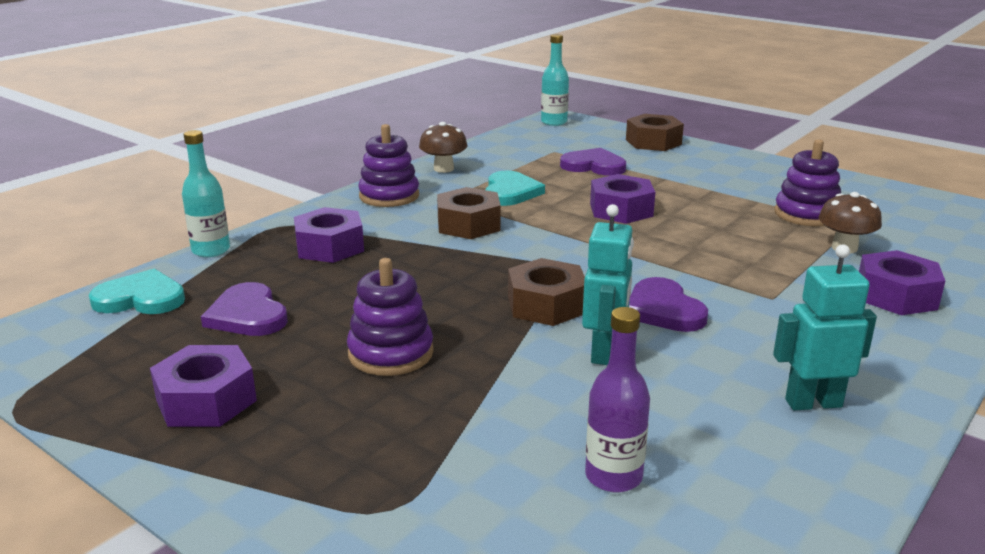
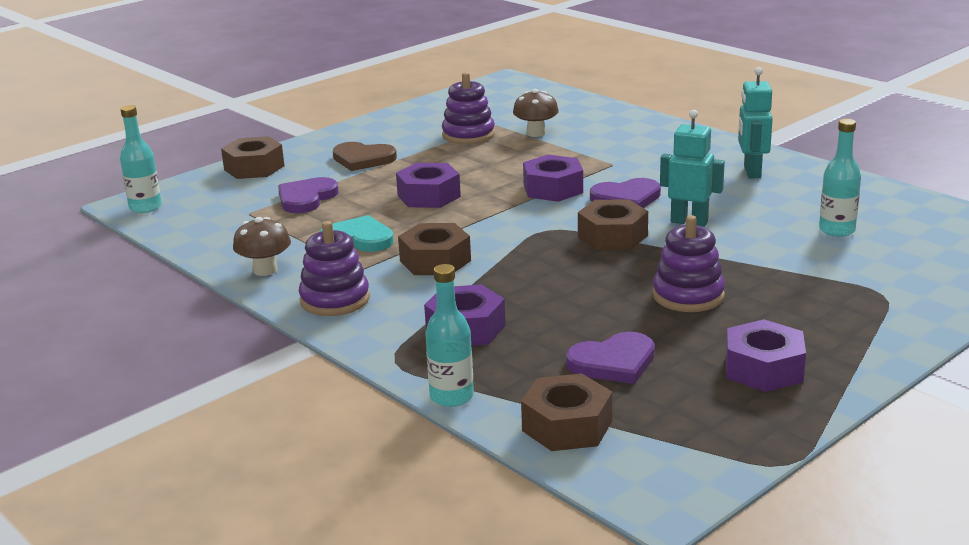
camera: 80 degrees left, 0 degrees up
(141, 298) = (567, 426): turquoise heart -> brown nut
(613, 476) = (837, 230): purple bottle -> turquoise bottle
(700, 176) = (363, 159): none -> brown heart
(896, 296) = (615, 131): purple nut -> purple nut (553, 189)

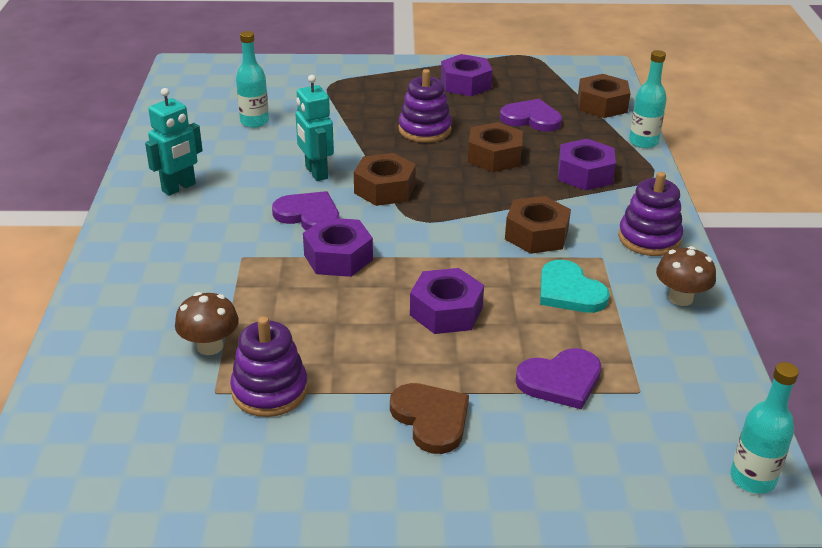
camera: 140 degrees left, 10 degrees up
(254, 168) = (567, 487): brown nut -> brown nut (494, 156)

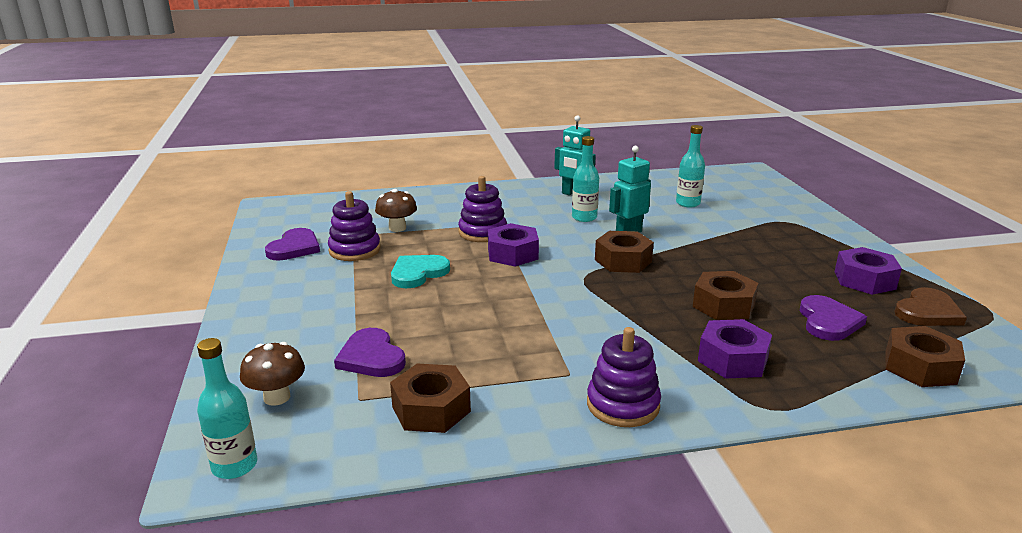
camera: 80 degrees right, 10 degrees down
(309, 215) = (564, 237): purple heart -> purple heart (294, 248)
(425, 130) = (743, 268): purple stacking toy -> purple stacking toy (482, 232)
(431, 419) = (325, 305): brown heart -> brown heart (927, 312)
(446, 311) = (455, 301): purple nut -> none
(536, 235) = (591, 335): brown nut -> brown nut (431, 409)
(569, 291) = (503, 357): turquoise heart -> turquoise heart (418, 273)
(643, 142) = (851, 400): turquoise bottle -> turquoise bottle (584, 217)
(680, 298) = (514, 426): brown mushroom -> brown mushroom (277, 397)

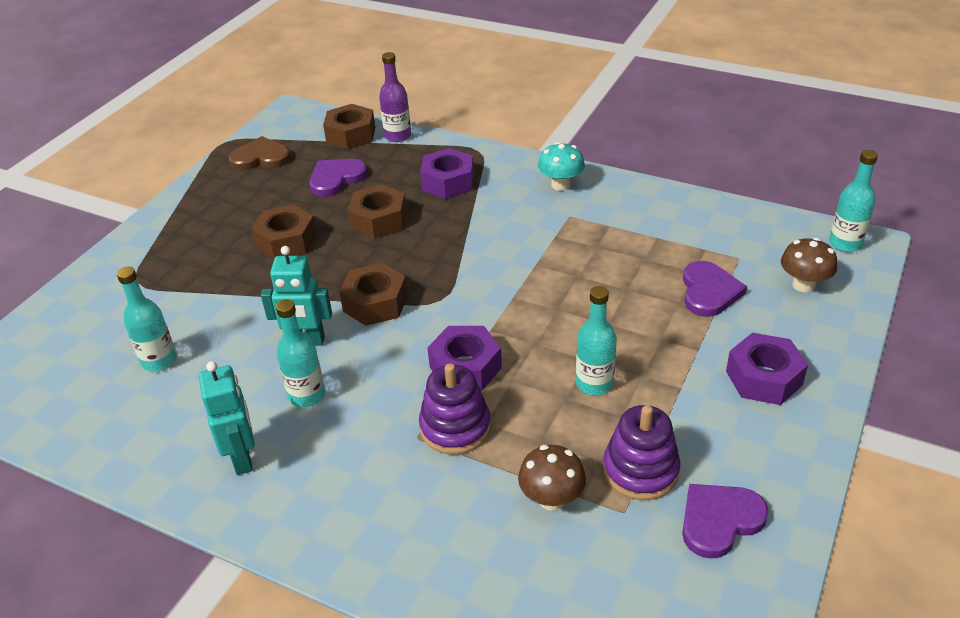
camera: 140 degrees left, 15 degrees up
(418, 273) = (594, 384): turquoise heart -> turquoise bottle
(431, 409) = (690, 230): brown nut -> brown nut (286, 241)
(623, 405) = (561, 184): purple stacking toy -> turquoise mushroom
(864, 280) = (236, 194): purple nut -> purple nut (763, 378)
(879, 387) = (398, 136): none -> purple bottle

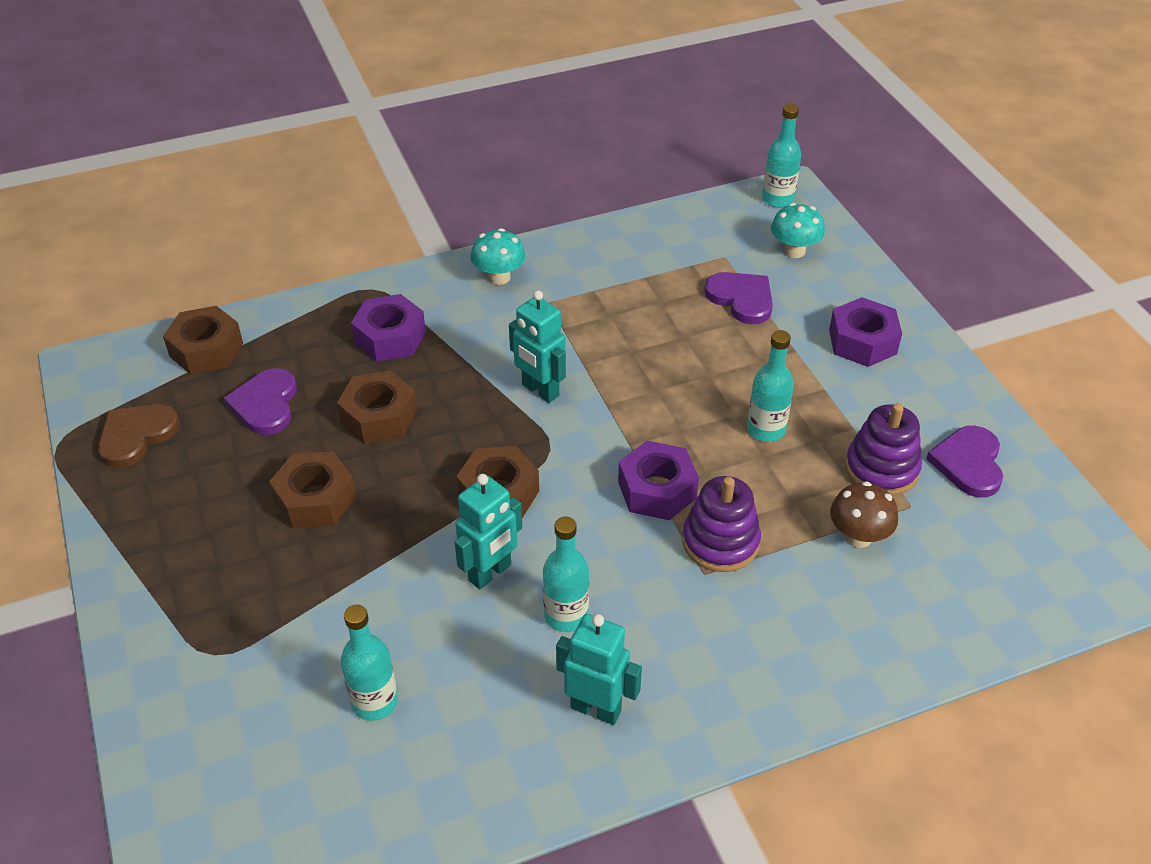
camera: 50 degrees left, 5 degrees up
(398, 136) = (262, 321): purple bottle -> none
(485, 263) = (540, 390): none -> turquoise robot
(803, 285) = (794, 251): brown mushroom -> turquoise mushroom

